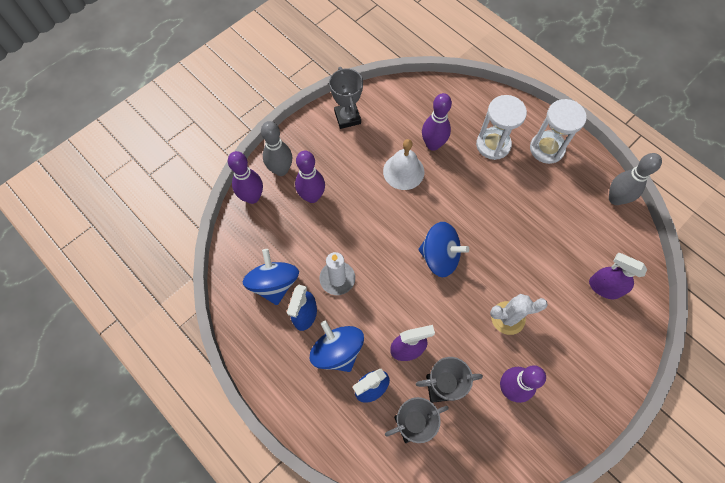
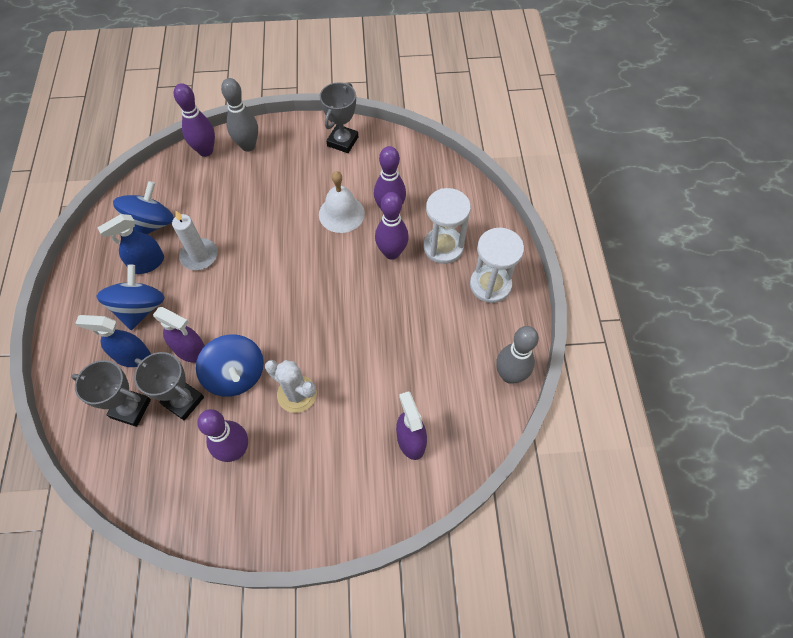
camera: 40 degrees right, 5 degrees down
(312, 196) = (249, 181): purple bowling pin -> purple bowling pin (391, 252)
(439, 257) = (296, 301): blue spinning top -> blue spinning top (236, 375)

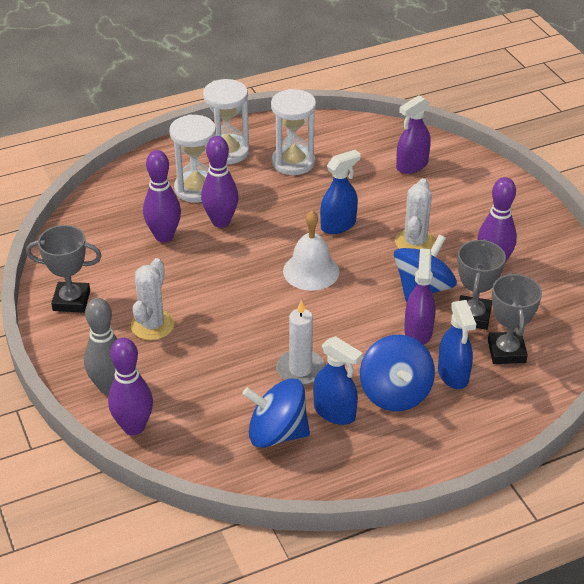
camera: 110 degrees left, 20 degrees down
(140, 308) = (395, 393): blue spinning top -> blue spinning top turned 90 degrees counterclockwise
(293, 181) = (152, 325): none -> white cactus
(341, 213) = (185, 271): white bell -> white bell (311, 271)
(348, 339) = (338, 225): none -> blue spray bottle
(455, 333) = (293, 162): none -> white hourglass
(509, 375) = (317, 125): grey bowling pin -> none

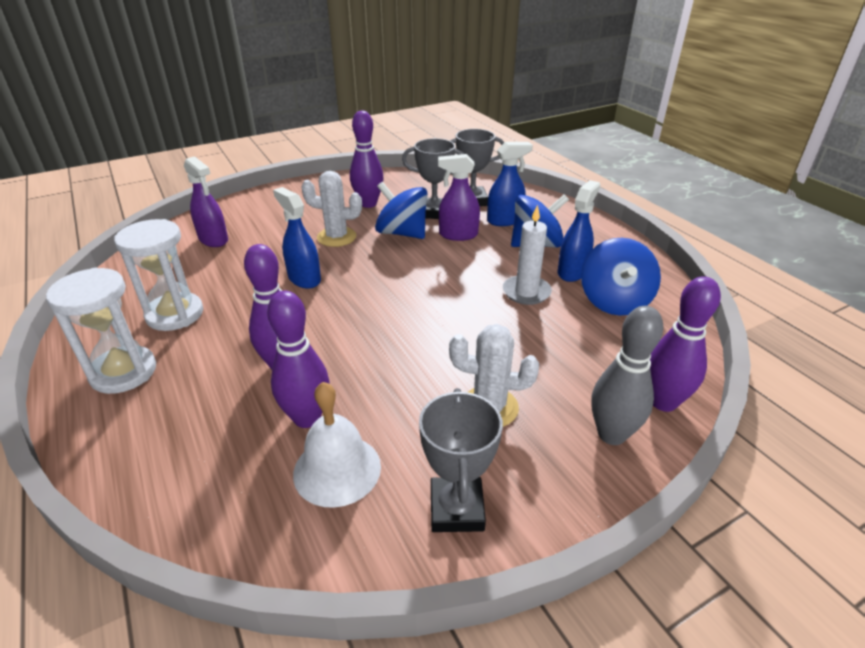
camera: 95 degrees left, 5 degrees down
(196, 189) = (203, 395): white hourglass -> none
(311, 271) = (379, 292): white bell -> white bell (337, 469)

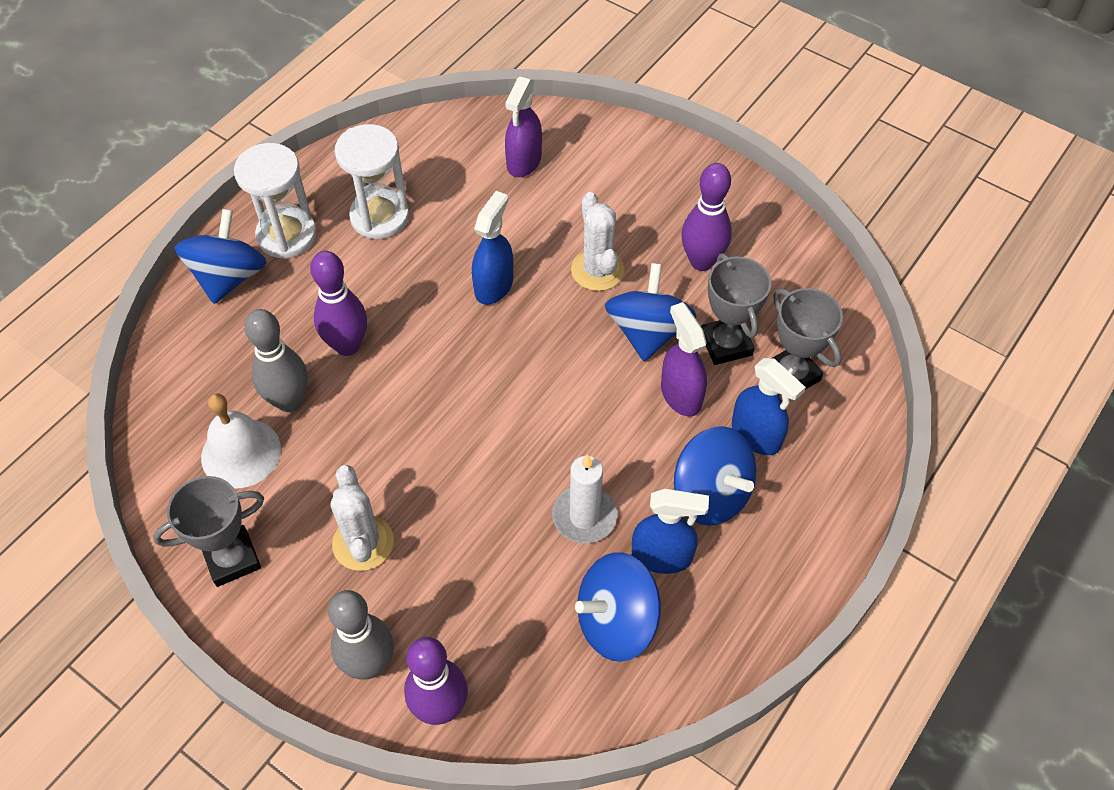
camera: 65 degrees right, 20 degrees up
(121, 425) = (229, 277): none -> blue spinning top
(307, 418) = (289, 401): purple bowling pin -> grey bowling pin

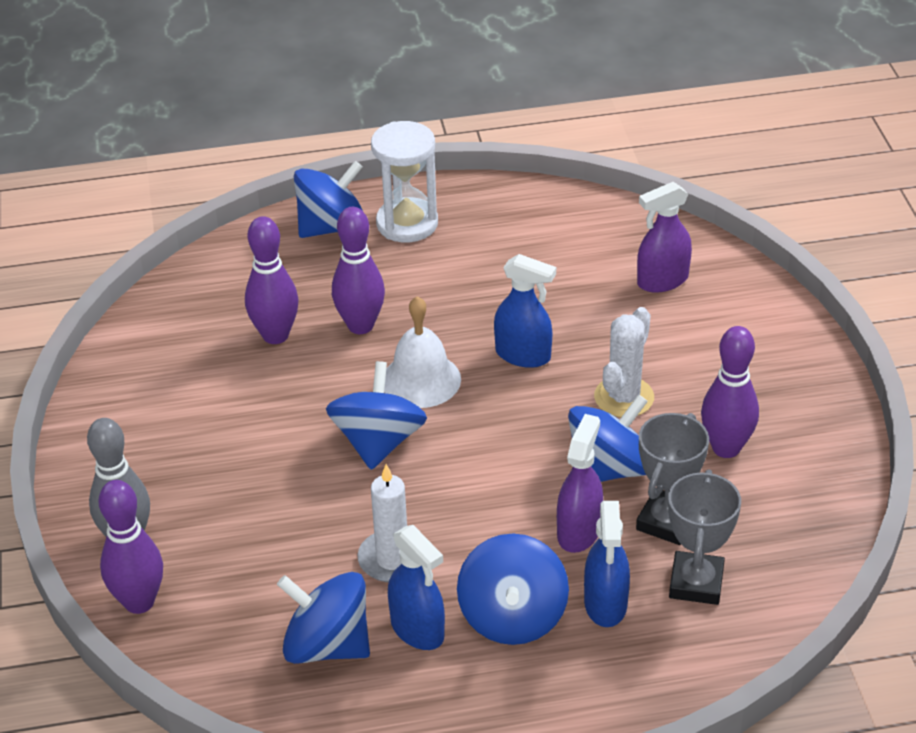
camera: 45 degrees right, 15 degrees down
(232, 558) = (120, 409): grey trophy -> none
(241, 453) = (204, 347): white bell -> white bell (421, 380)
(289, 401) = (275, 335): grey bowling pin -> purple bowling pin
(363, 543) = (215, 461): white cactus -> none
(380, 217) = (493, 252): white hourglass -> none
(469, 431) = (378, 442): none -> blue spinning top
(494, 286) = (523, 355): blue spray bottle -> blue spray bottle turned 45 degrees clockwise

